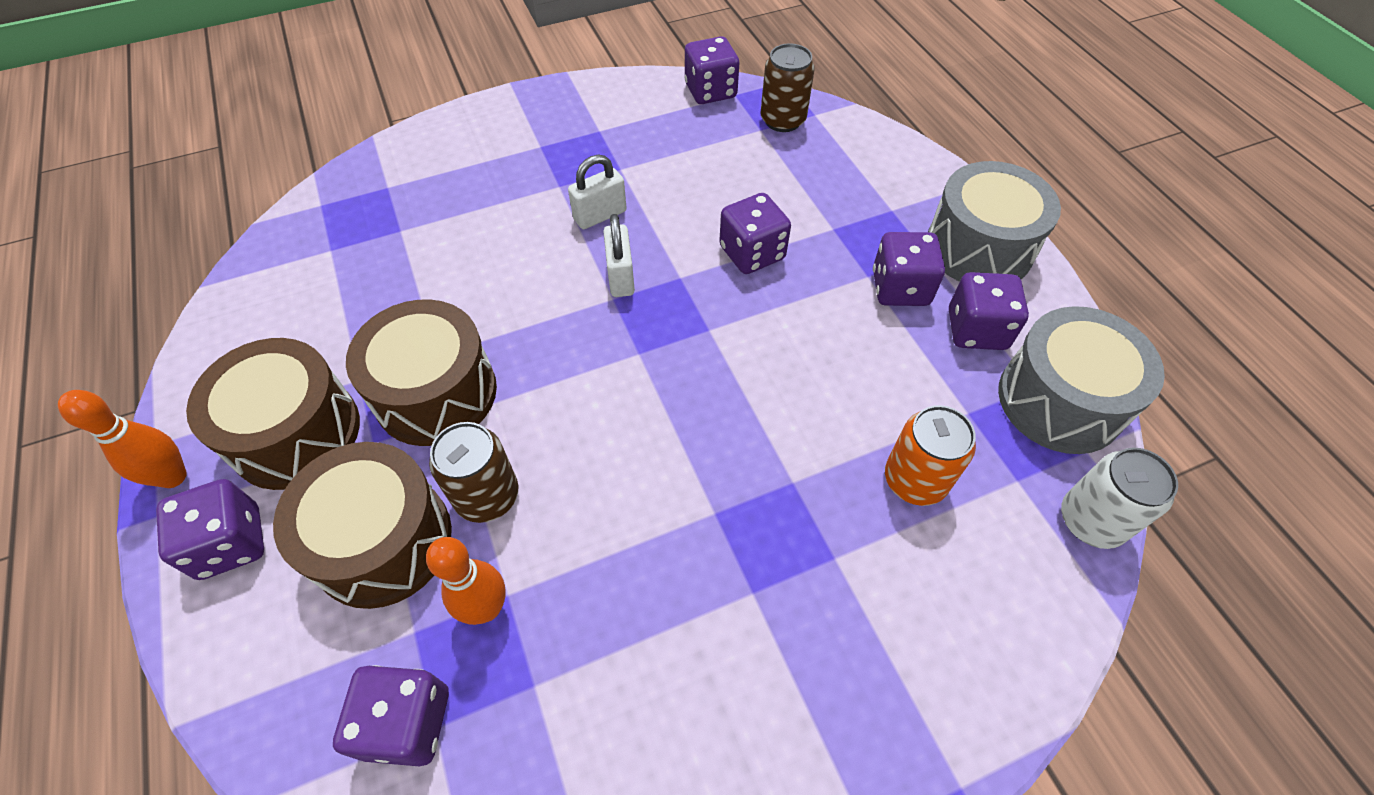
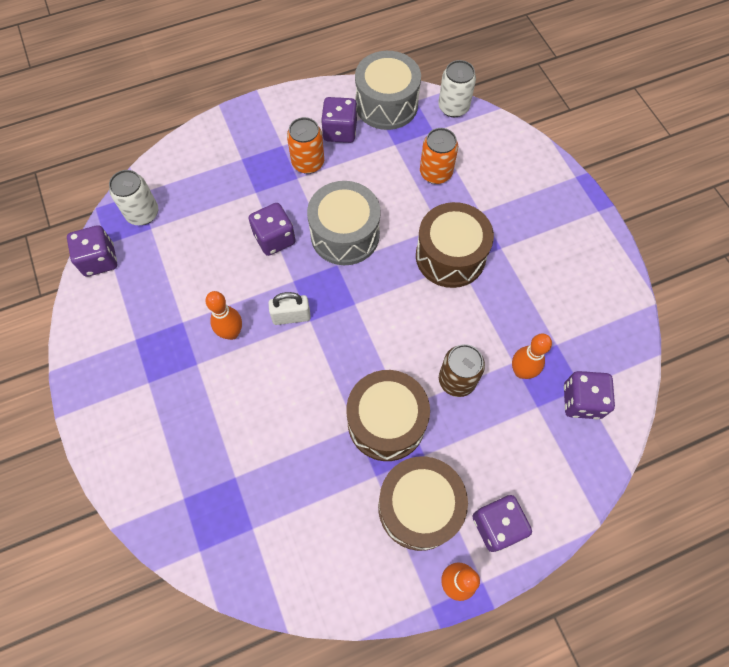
camera: 90 degrees left, 10 degrees up
(383, 541) = (488, 434): brown drum -> brown drum (450, 256)
(600, 215) = (231, 333): white padlock -> orange bowling pin
(782, 120) = (142, 213): brown can -> white can
(900, 288) = (308, 163): purple dice -> orange can
(979, 248) = (278, 120): grey drum -> grey drum (345, 235)

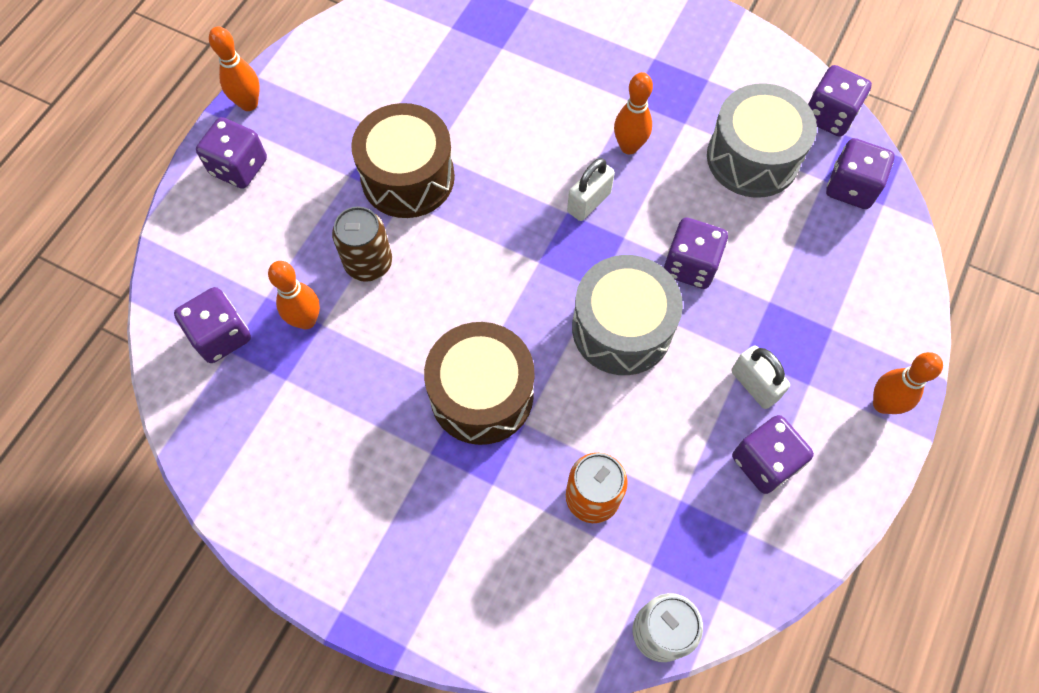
camera: 140 degrees right, 0 degrees up
(142, 213) = (851, 187): white can -> purple dice
(259, 114) = (883, 404): none -> orange bowling pin
(308, 163) = (754, 385): orange can -> white padlock
(386, 104) = (750, 557): grey drum -> grey drum (752, 157)
(419, 507) = (321, 133): brown drum -> none

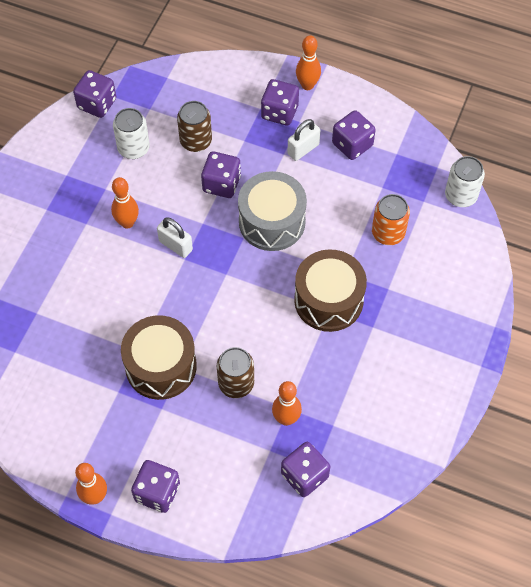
camera: 95 degrees left, 5 degrees down
(752, 157) = (133, 148): grey drum -> white can
(766, 236) = (196, 141): none -> brown can
(851, 187) = (155, 94): purple dice -> purple dice (279, 112)

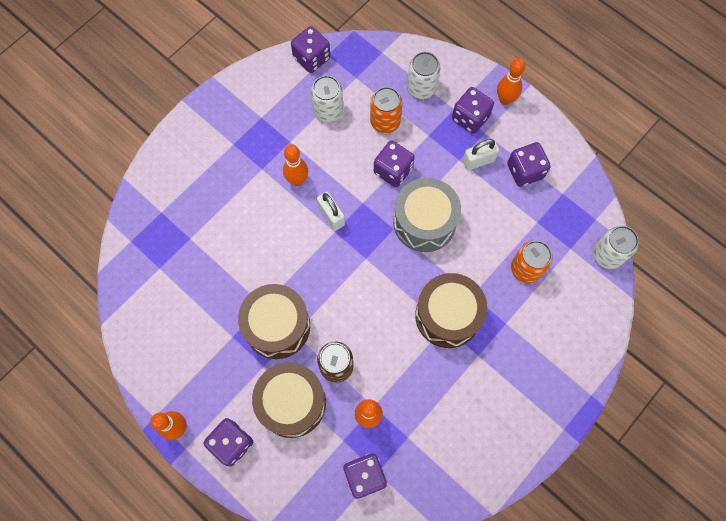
camera: 20 degrees right, 10 degrees up
(196, 141) = (385, 122): brown can -> orange can
(204, 433) = (292, 403): none -> brown drum
(220, 99) = (421, 88): none -> white can

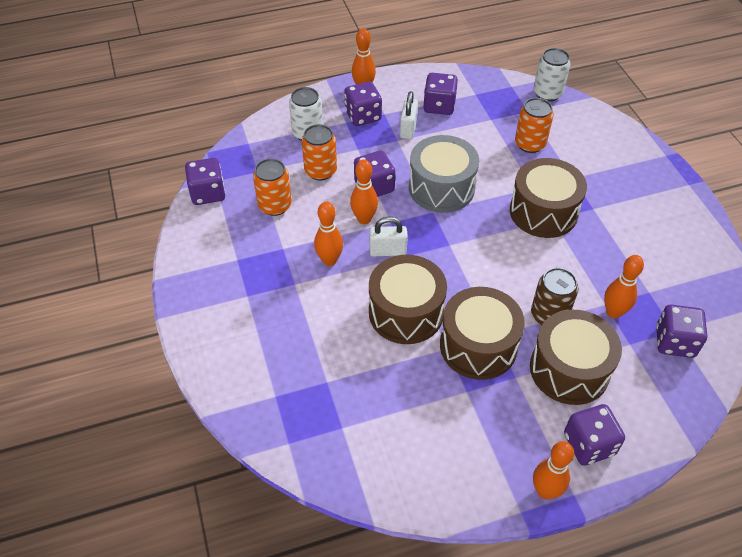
camera: 60 degrees left, 20 degrees down
(279, 259) = (406, 312): none -> brown drum
(328, 111) = (275, 205): white can -> orange can
(353, 182) = (364, 219): none -> orange bowling pin

